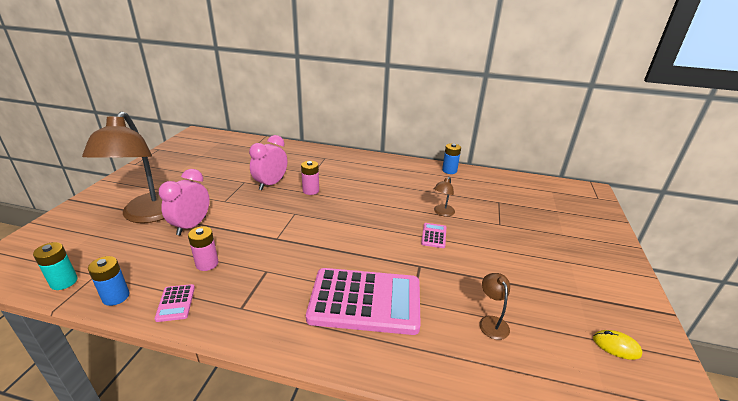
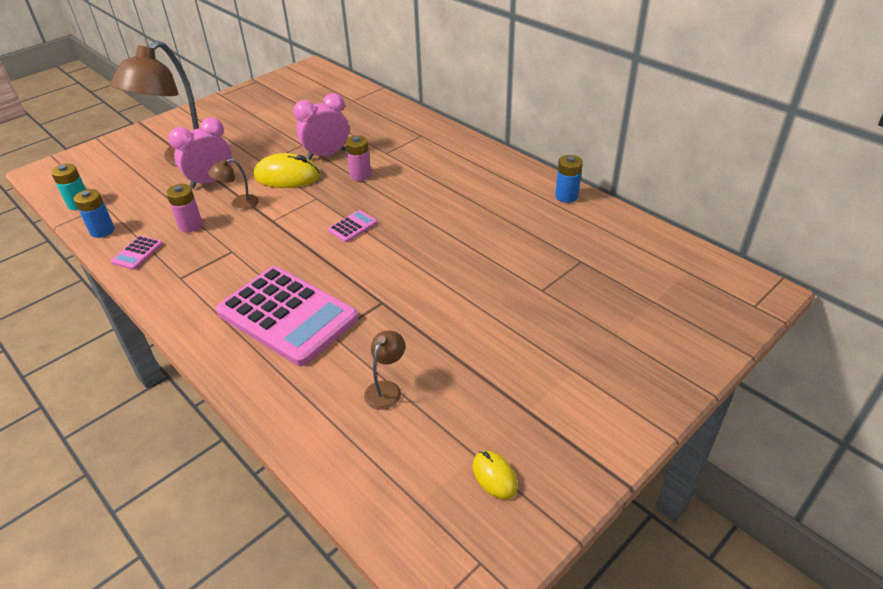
camera: 35 degrees right, 10 degrees up
(255, 205) = (287, 176): none -> yellow mouse
(433, 236) = (438, 275): pink calculator -> pink calculator (353, 227)
(442, 213) = (483, 250): brown lamp -> brown lamp (239, 204)

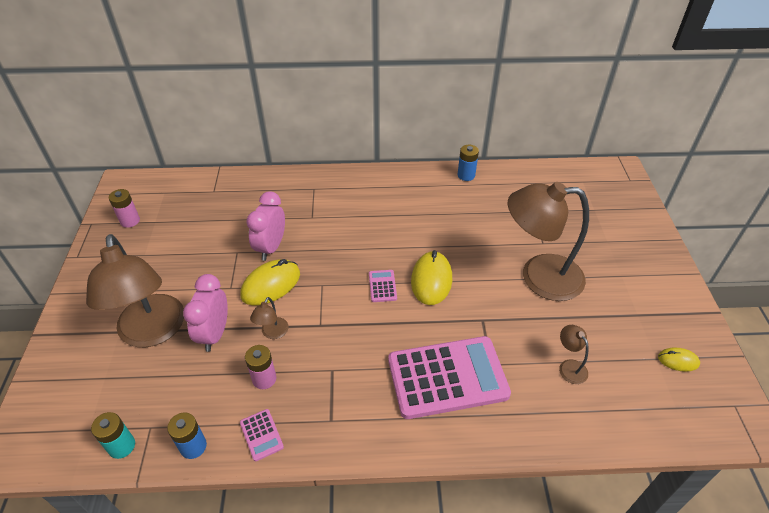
camera: 50 degrees left, 5 degrees up
(360, 175) = (323, 246): pink battery -> pink battery (130, 221)
(394, 248) = (431, 280): none -> yellow mouse
(487, 310) = (539, 277): none -> brown lamp

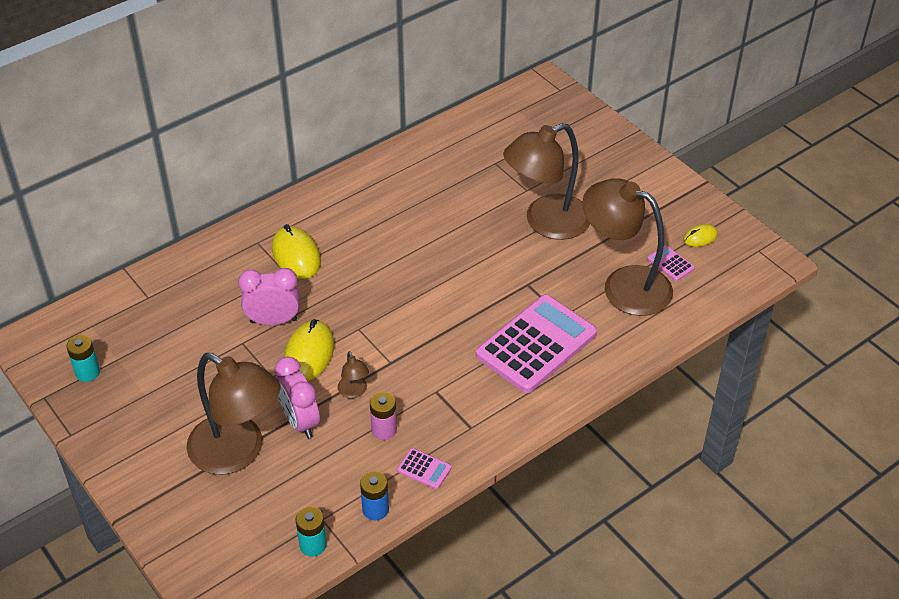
camera: 35 degrees left, 0 degrees up
(130, 221) = (87, 372): pink battery -> turquoise battery
(271, 247) = (273, 321): pink clock -> pink clock turned 105 degrees clockwise
(382, 286) = (416, 301): pink calculator -> pink calculator (670, 264)
(431, 280) = (455, 273): yellow mouse -> yellow mouse (296, 255)
(466, 175) = (402, 155): blue battery -> none
(569, 366) = (624, 285): brown lamp -> brown lamp, size x2.48

